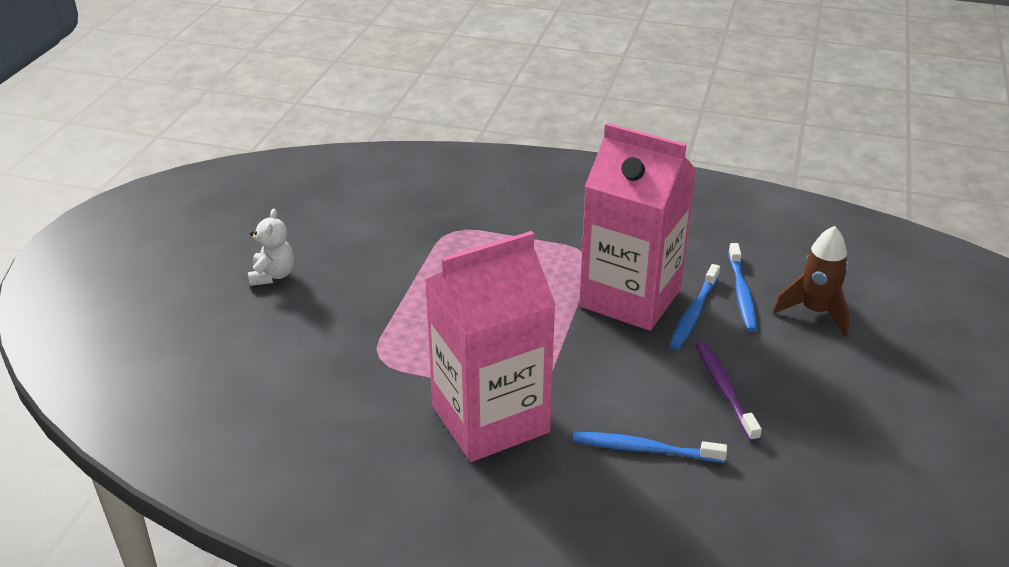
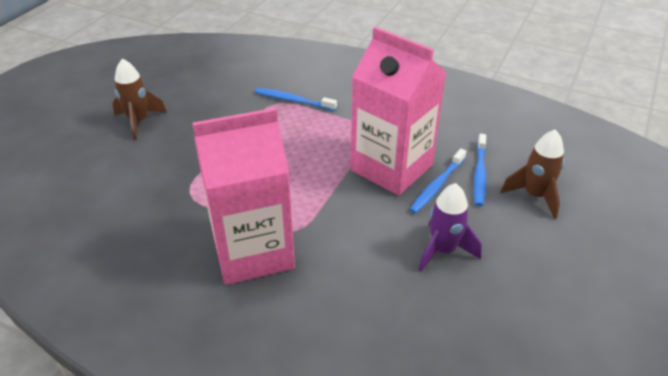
camera: 10 degrees right, 5 degrees up
(273, 275) = (139, 122): white teddy bear -> brown rocket
(643, 449) = (363, 293): blue toothbrush -> blue toothbrush (293, 100)
(724, 389) = (443, 250): purple toothbrush -> purple rocket

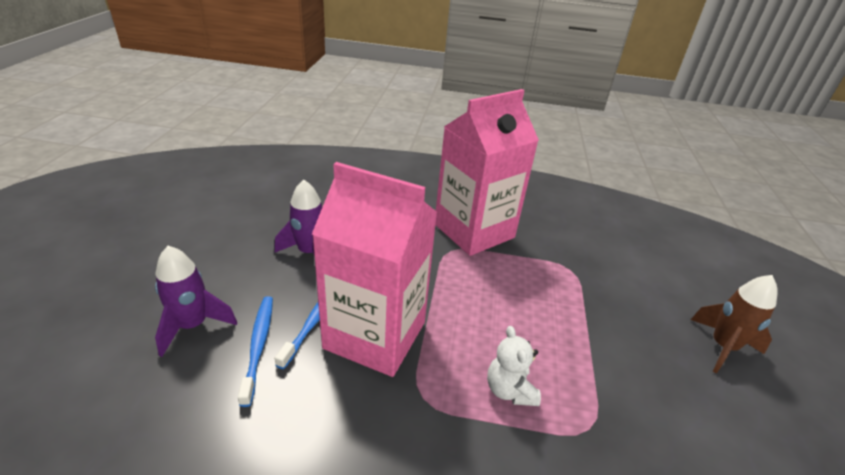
camera: 160 degrees right, 5 degrees down
(293, 100) = (570, 442): blue toothbrush -> none
(311, 124) = (509, 390): none -> white teddy bear
(534, 196) = (193, 325): brown rocket -> purple rocket

